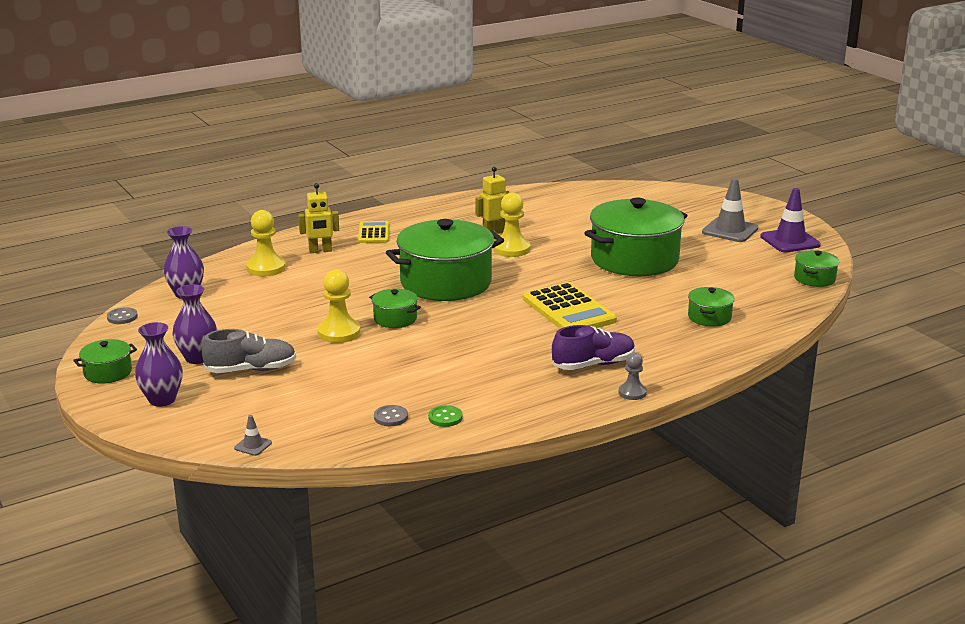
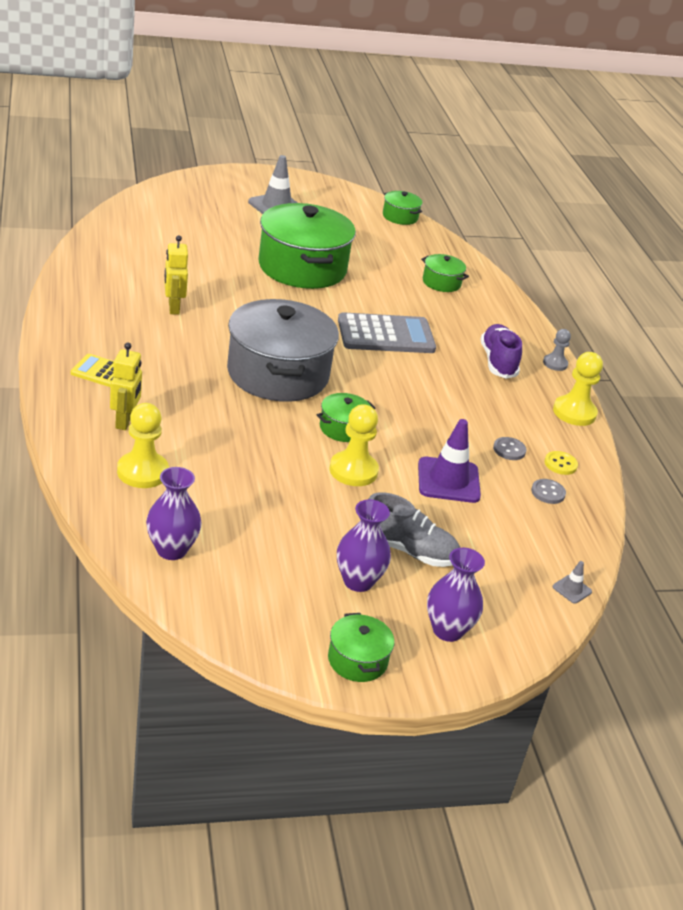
camera: 75 degrees left, 10 degrees up
(122, 317) = (204, 618): grey button -> grey button (509, 450)
(251, 370) = (408, 550): grey shoe -> grey shoe turned 105 degrees clockwise
(445, 417) = (560, 464): green button -> yellow button
(446, 283) = (278, 374): green pot -> grey pot
(511, 249) = (225, 313): yellow pawn -> yellow pawn (574, 412)
(568, 310) = (386, 335): yellow calculator -> grey calculator
(790, 241) = (320, 195): purple traffic cone -> purple traffic cone (448, 480)

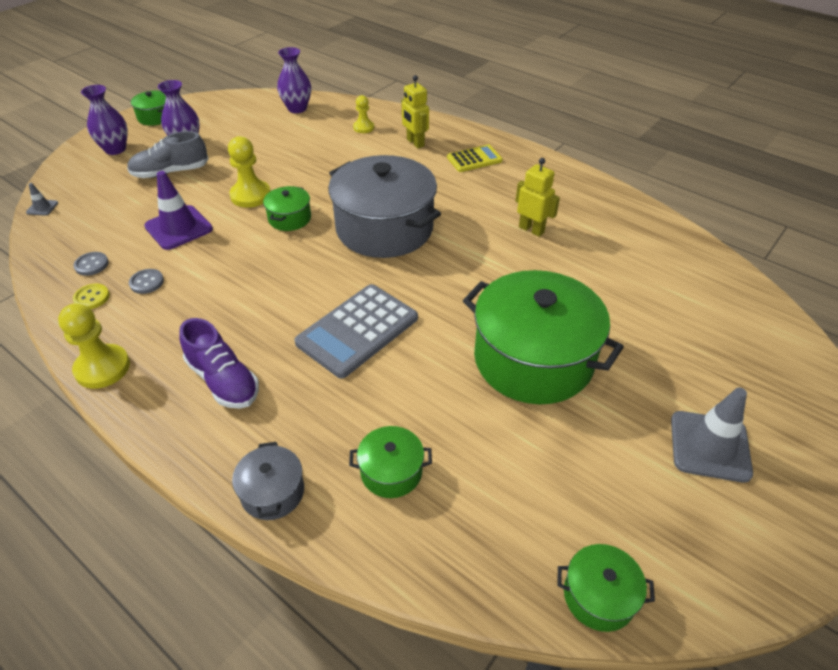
camera: 145 degrees right, 10 degrees up
(142, 472) = (363, 127): yellow pawn -> yellow pawn, size x0.60
(509, 309) = (272, 492): none -> grey pot
(555, 363) = (158, 429): grey pawn -> none

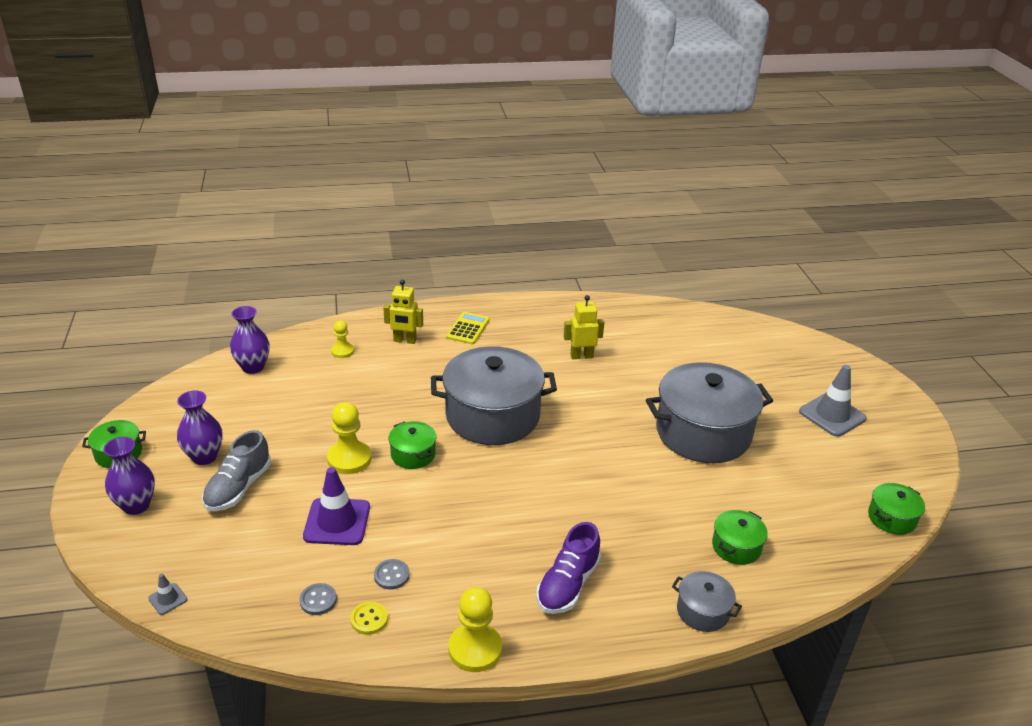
camera: 50 degrees left, 10 degrees down
(223, 380) = (568, 584): purple shoe -> purple shoe turned 120 degrees clockwise
(357, 330) = (590, 491): grey calculator -> none
(533, 359) = (703, 433): green pot -> grey pot

